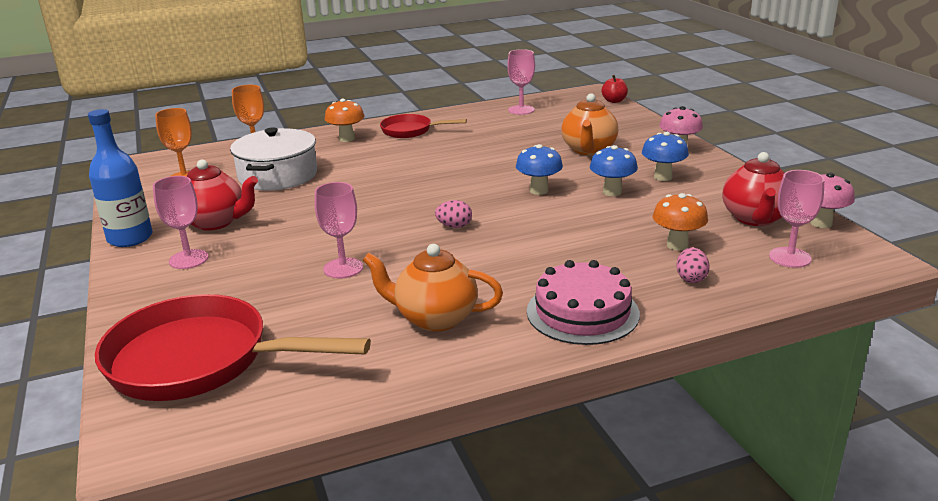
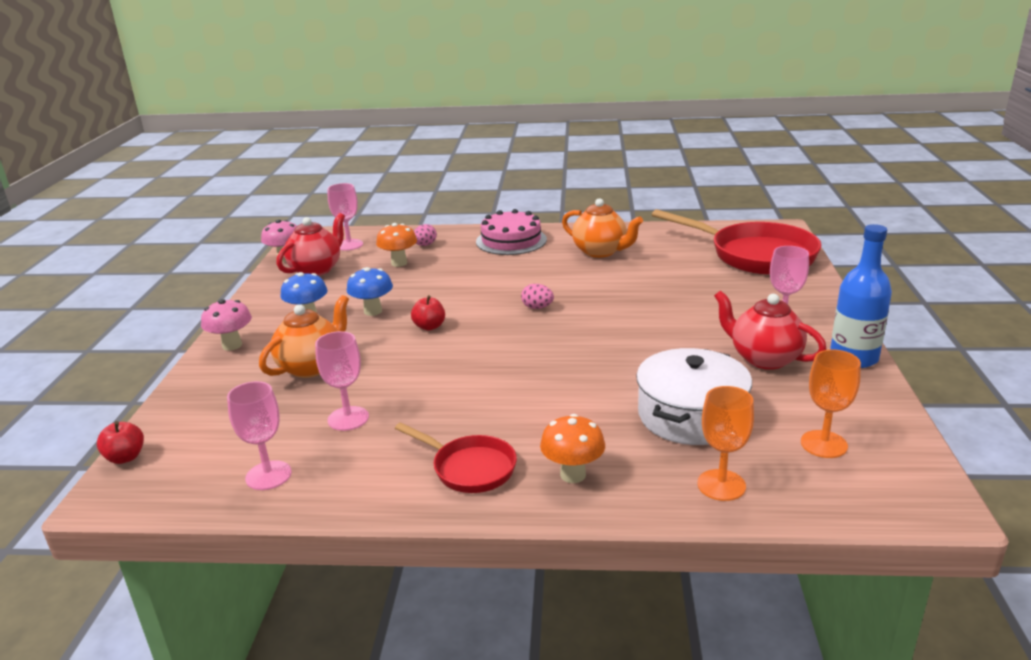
camera: 155 degrees left, 0 degrees up
(343, 268) = (648, 291): pink goblet -> pink goblet (348, 418)
(539, 190) = (429, 326): blue mushroom -> red apple

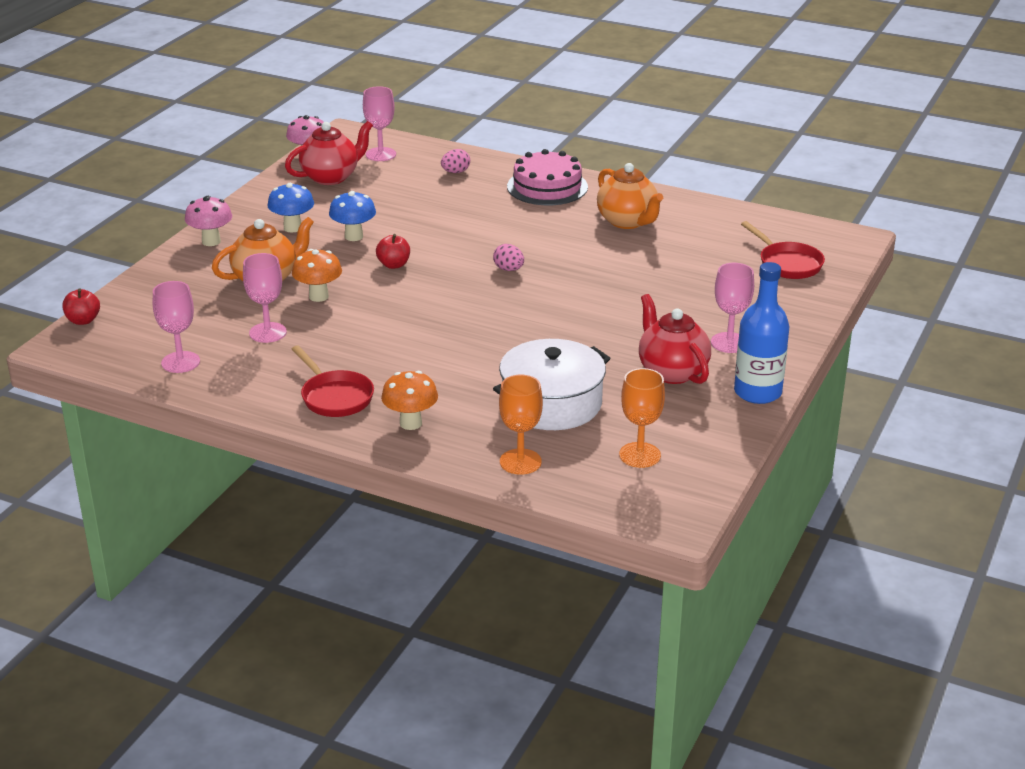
camera: 20 degrees right, 5 degrees up
(399, 263) = (414, 188): orange mushroom -> orange mushroom (318, 296)
(755, 255) = (787, 264): red pan -> red pan, size x0.53

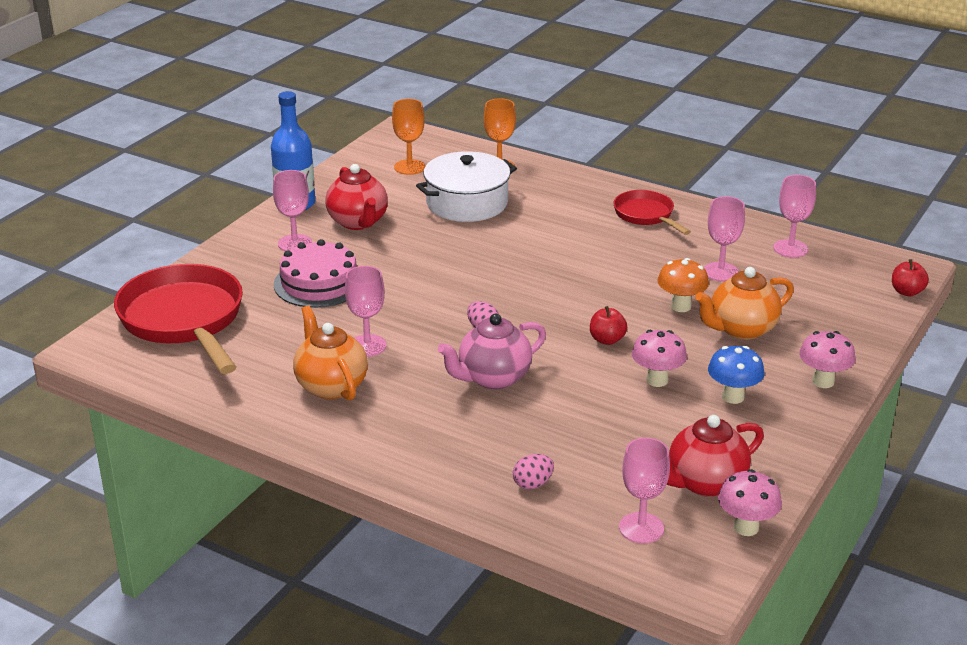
camera: 175 degrees left, 0 degrees up
(354, 236) = (657, 380): blue mushroom -> pink mushroom
(410, 423) = (582, 194): orange mushroom -> none
(493, 232) = (493, 378): none -> pink teapot
(547, 187) = (413, 449): pink cake -> pink cake (319, 283)
(609, 251) = (367, 346): none -> pink goblet
(787, 264) = (184, 320): red pan -> red pan, size x1.87

